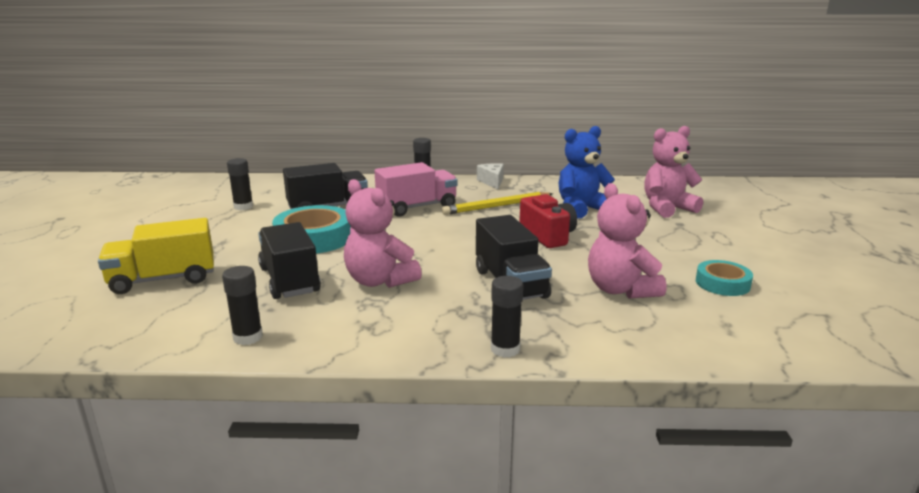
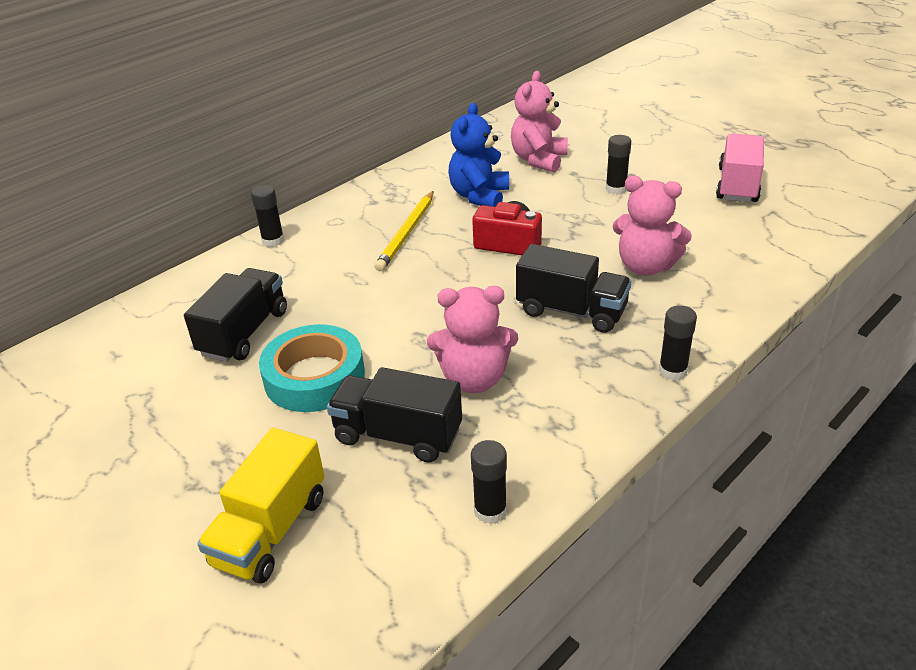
camera: 45 degrees left, 15 degrees up
(243, 207) = (138, 392): black glue stick -> black glue stick (616, 189)
(417, 207) = (336, 277): pink truck -> pink truck (737, 185)
(492, 182) = (344, 204): white cheese -> none
(722, 283) = (689, 219): turquoise tape -> none

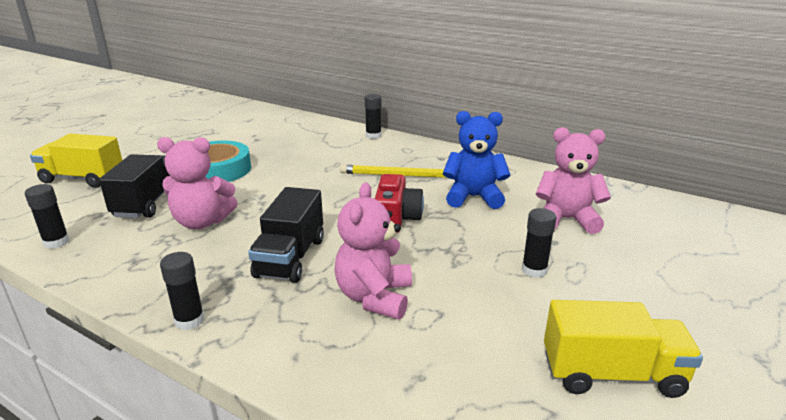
camera: 75 degrees right, 10 degrees down
(244, 333) = (266, 144): black truck -> none
(474, 379) = (202, 222): pink teddy bear -> pink teddy bear turned 75 degrees counterclockwise
(737, 185) = (612, 374): pink truck -> yellow truck

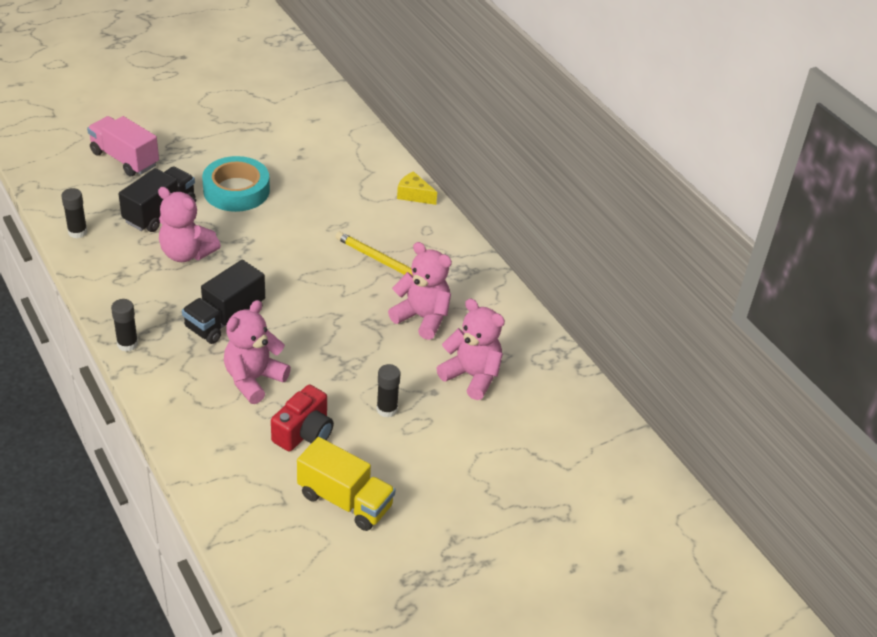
camera: 25 degrees right, 15 degrees up
(83, 178) = (125, 159): yellow truck -> pink truck
(373, 136) = (414, 195): black glue stick -> yellow cheese
(396, 218) = (335, 314): red camera -> red camera (304, 432)
(473, 197) = (422, 318): blue teddy bear -> pink teddy bear

